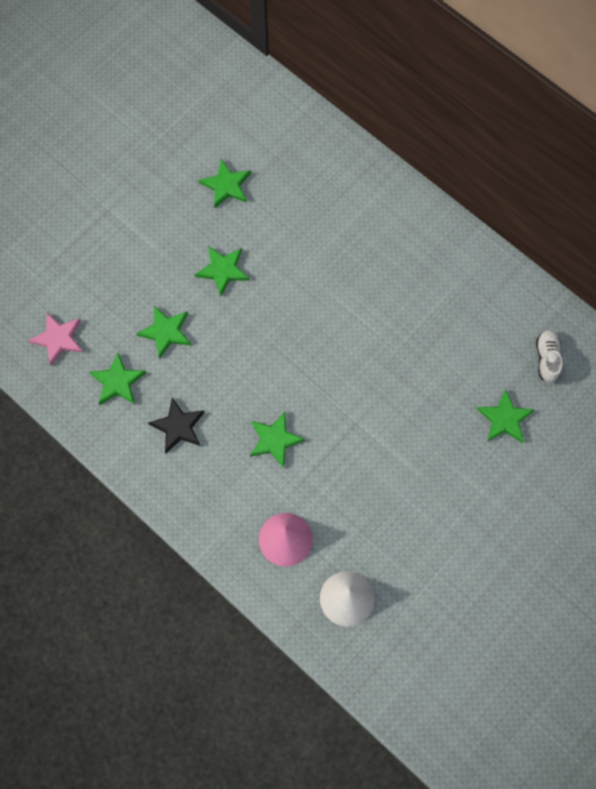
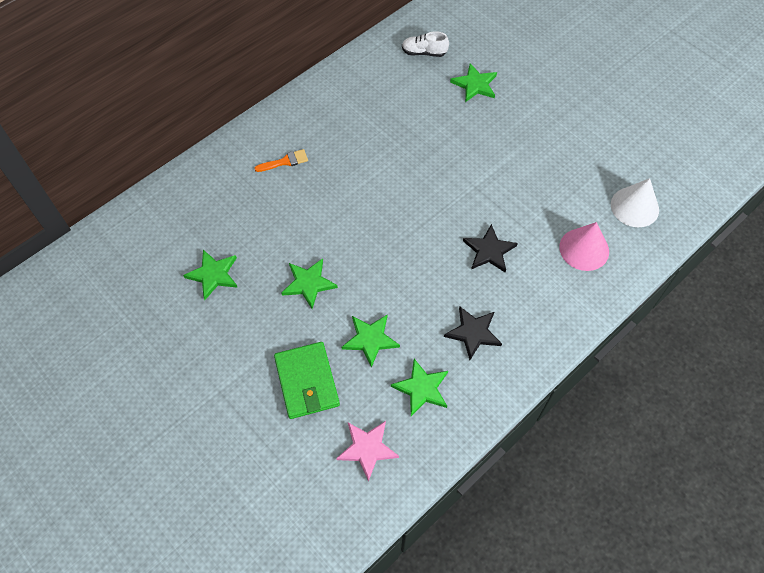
camera: 85 degrees left, 10 degrees down
(120, 281) = (307, 382): none -> green wallet
(275, 440) = (489, 251): green star -> black star
(368, 229) = (285, 161): none -> orange brush

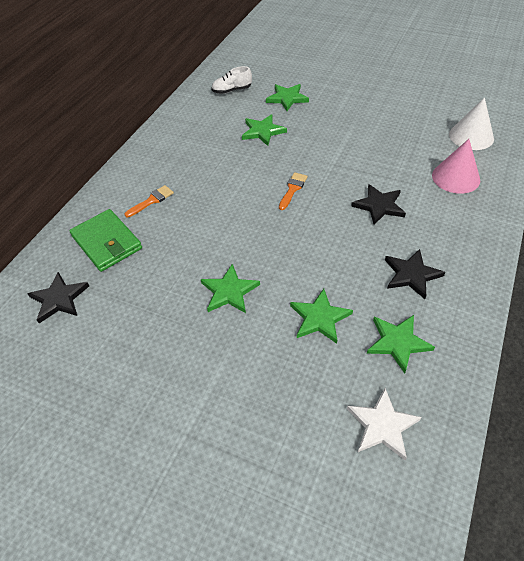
camera: 20 degrees left, 10 degrees down
(168, 233) = (59, 299): none -> black star
(213, 275) = (125, 320): green star -> green star (263, 131)
(307, 382) = (279, 384): green wallet -> green wallet (107, 242)
(367, 449) = (382, 425): pink star -> white star
(419, 200) = (293, 189): none -> orange brush

